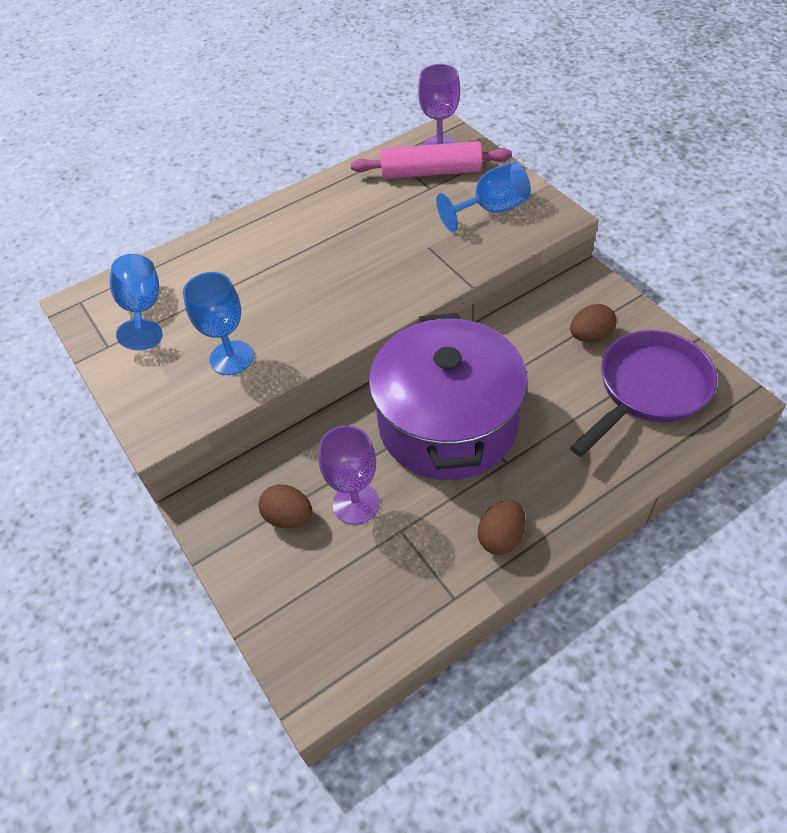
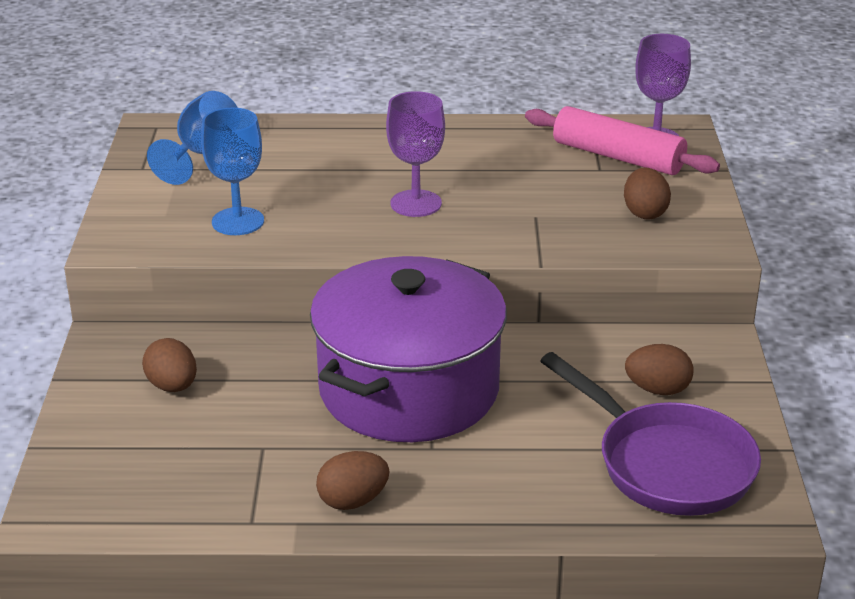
camera: 30 degrees right, 20 degrees down
(356, 503) = (245, 406): purple goblet -> purple goblet (416, 203)
(491, 210) = (644, 213): blue goblet -> brown egg
(648, 390) = (666, 464): purple pan -> purple pan turned 60 degrees clockwise

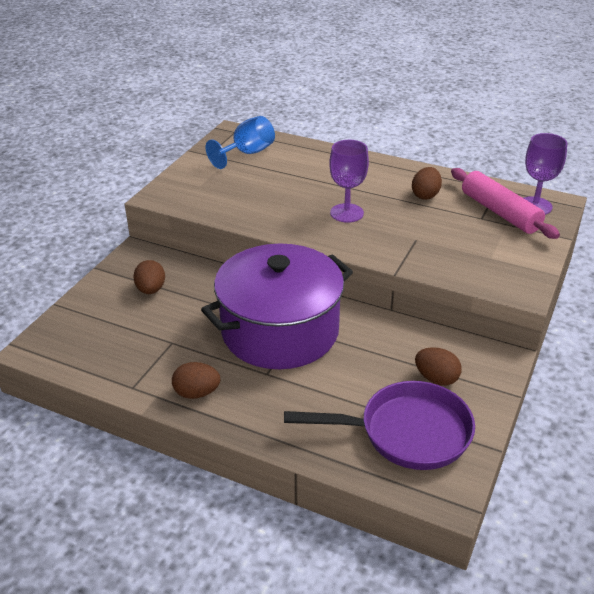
camera: 25 degrees right, 5 degrees up
(238, 221) = (235, 199): blue goblet -> none
(644, 213) = (490, 255): brown egg -> brown egg (425, 195)
(666, 464) = (406, 433): purple pan -> purple pan turned 75 degrees counterclockwise

